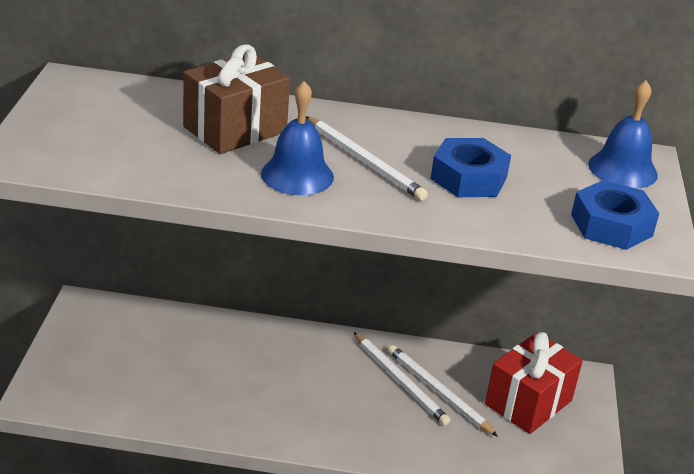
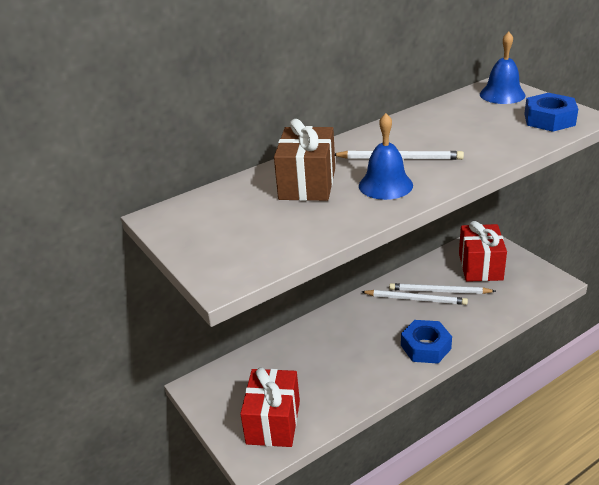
camera: 35 degrees left, 0 degrees up
(97, 382) = (273, 422): none -> red gift
(468, 178) = (457, 136): blue nut -> blue nut (425, 347)

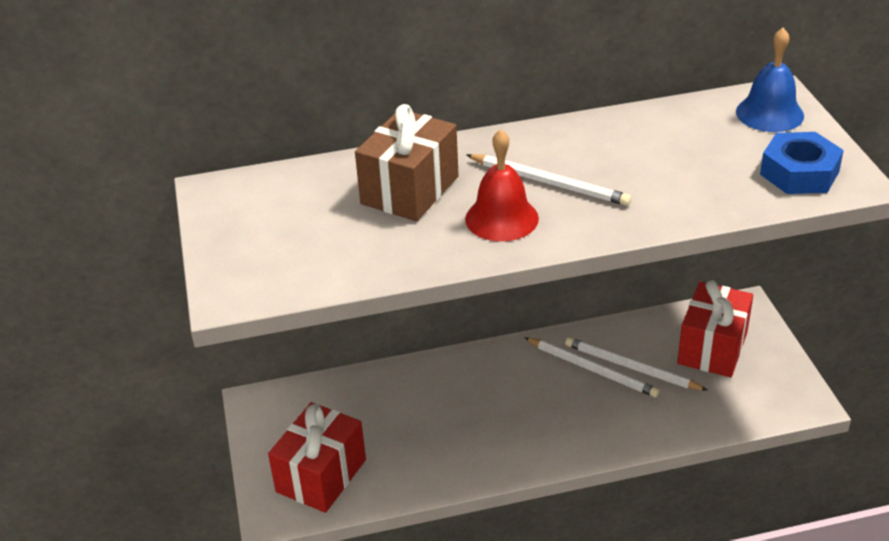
camera: 20 degrees right, 5 degrees up
(385, 185) = (501, 218): blue bell -> red bell
(425, 347) = (564, 439): blue nut -> none

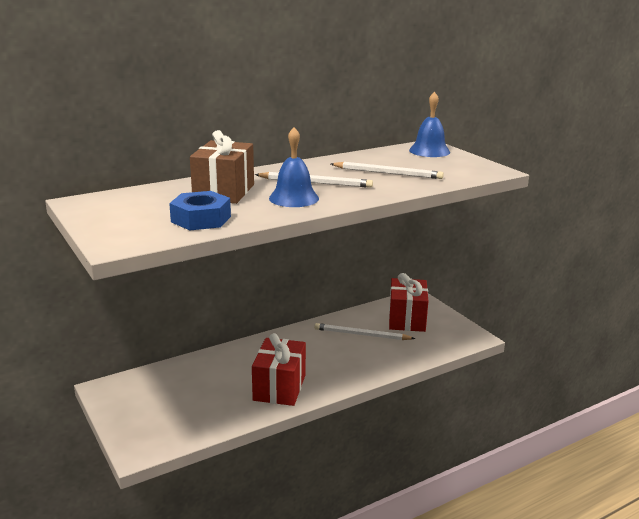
camera: 20 degrees left, 15 degrees down
(321, 475) = (168, 423): red gift -> red gift (279, 387)
(501, 218) = (294, 198): red bell -> blue bell
(592, 369) = (337, 339): white pencil -> white pencil (388, 173)
(799, 173) = (463, 169): blue nut -> blue nut (201, 219)

